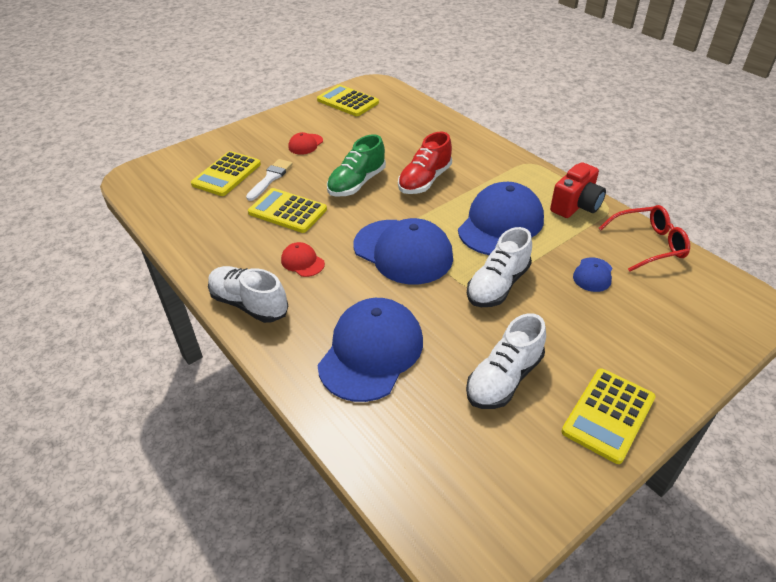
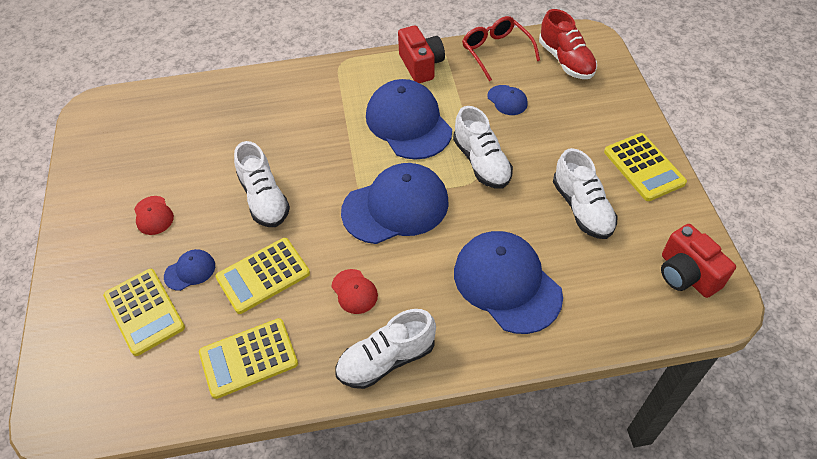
camera: 60 degrees left, 10 degrees up
(270, 178) = (190, 271): white brush -> blue cap
(302, 262) = (354, 291): red cap -> red cap turned 105 degrees counterclockwise
(347, 101) = (104, 145): yellow calculator -> yellow calculator (249, 358)
(357, 183) = (264, 199): green shoe -> white shoe
(424, 180) = (305, 145): red shoe -> red shoe (566, 61)
(484, 503) = (686, 274): none -> red camera
(649, 244) = (496, 51): red glasses -> red glasses turned 45 degrees counterclockwise

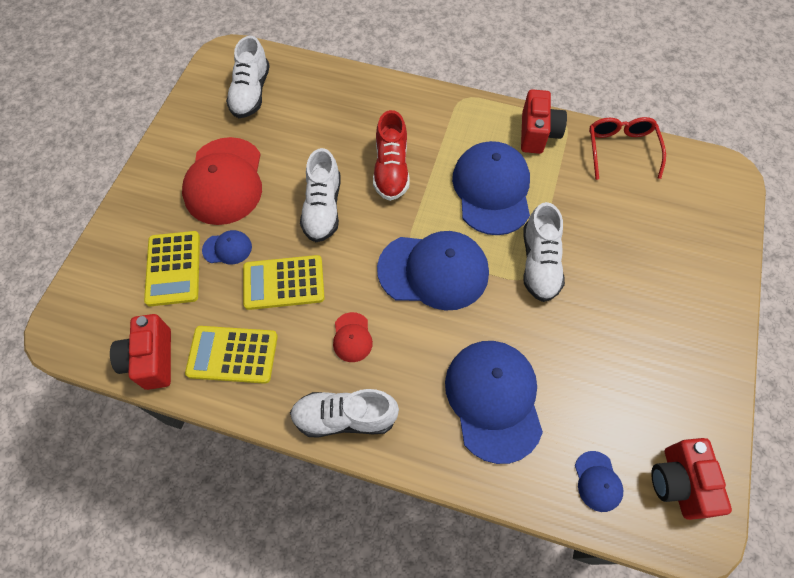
camera: 25 degrees right, 10 degrees up
(153, 215) = (224, 181): red cap -> red cap, size x2.23
(168, 401) = (151, 359): none -> red camera
(507, 100) = (602, 208): blue cap -> blue cap (597, 481)
(566, 61) = (688, 190): red shoe -> red shoe (391, 169)
(582, 208) = (612, 359): white shoe -> white shoe (251, 93)
(644, 167) = (703, 345): yellow calculator -> none

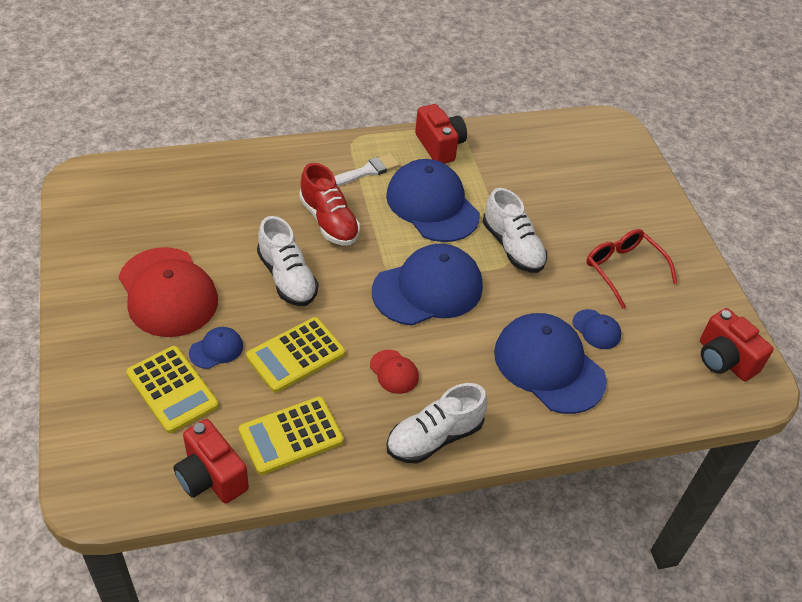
camera: 35 degrees left, 15 degrees down
(251, 93) = (136, 204): white shoe -> none
(455, 134) = (367, 171): none -> white brush
(597, 481) = (668, 387): blue cap -> blue cap (596, 329)
(621, 149) = (517, 135): red glasses -> red glasses (623, 269)

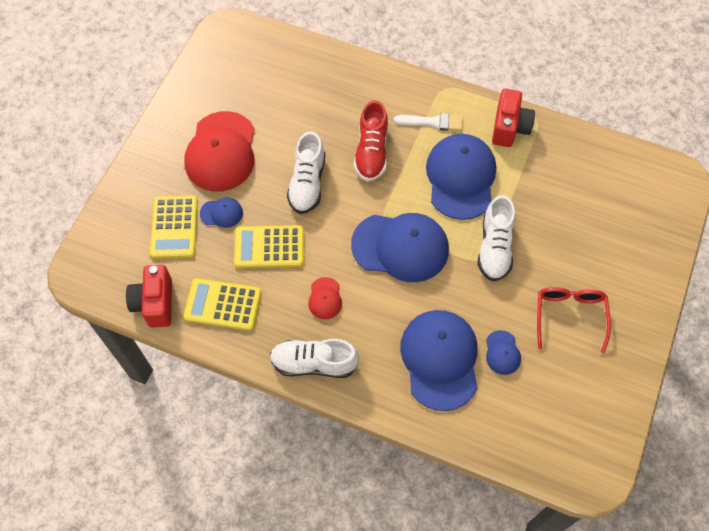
camera: 40 degrees right, 15 degrees up
(724, 360) = (585, 438): red camera -> none

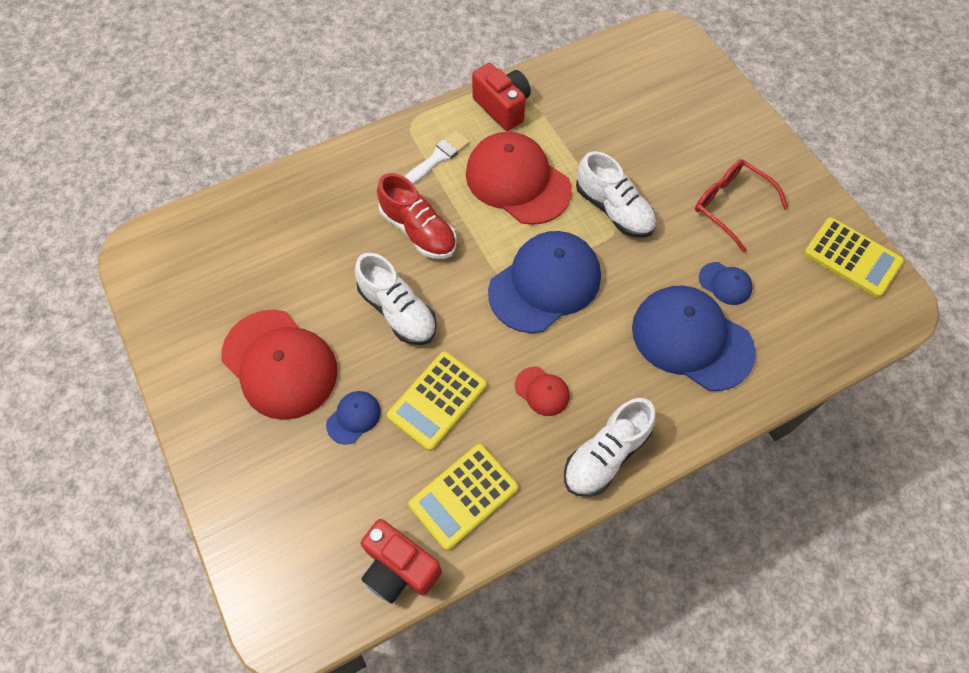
camera: 50 degrees left, 0 degrees up
(174, 227) = (325, 478): yellow calculator -> yellow calculator (852, 257)
(461, 178) = (517, 181): blue cap -> red cap

